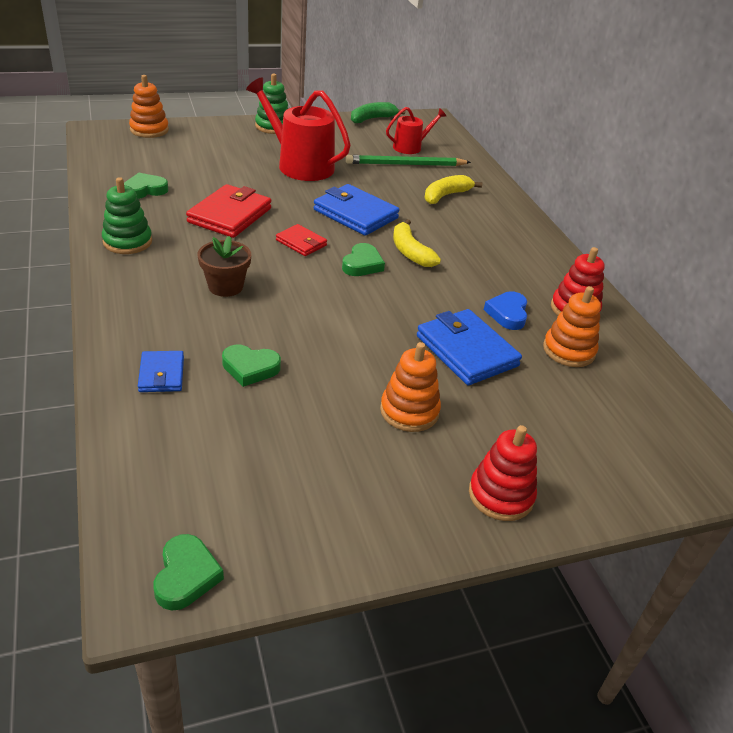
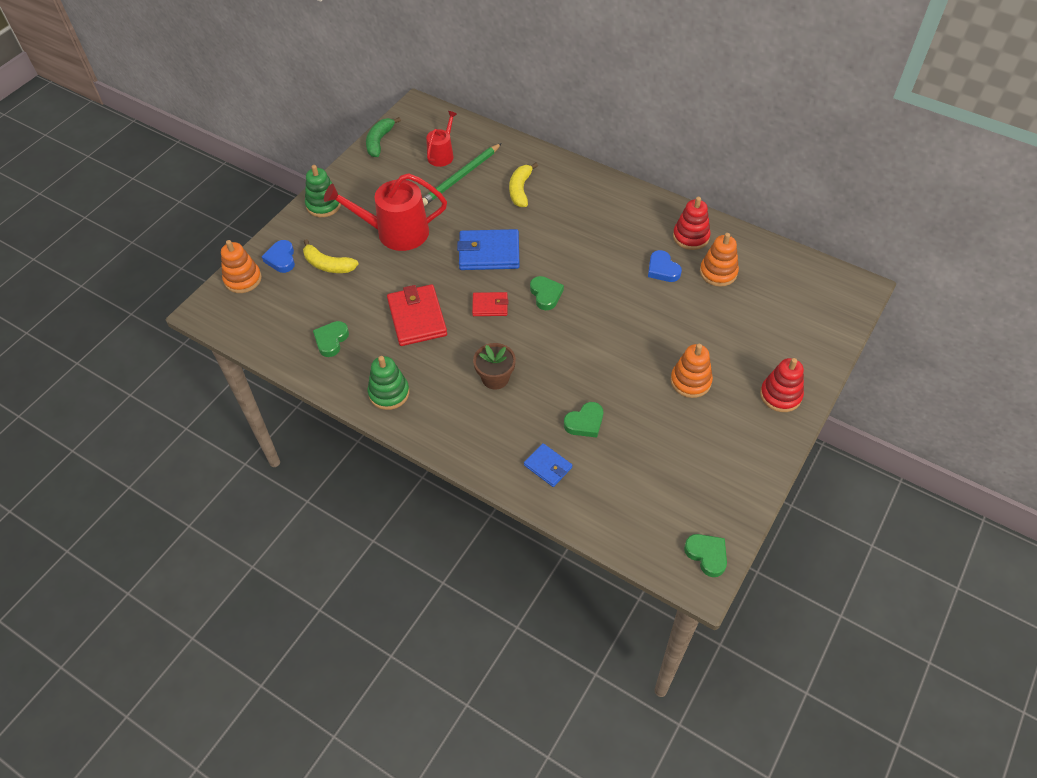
camera: 35 degrees left, 15 degrees up
(193, 135) = (281, 259): none -> blue heart
(410, 252) = (559, 261): yellow banana -> yellow banana (328, 265)
(466, 351) = (672, 316): blue wallet -> none

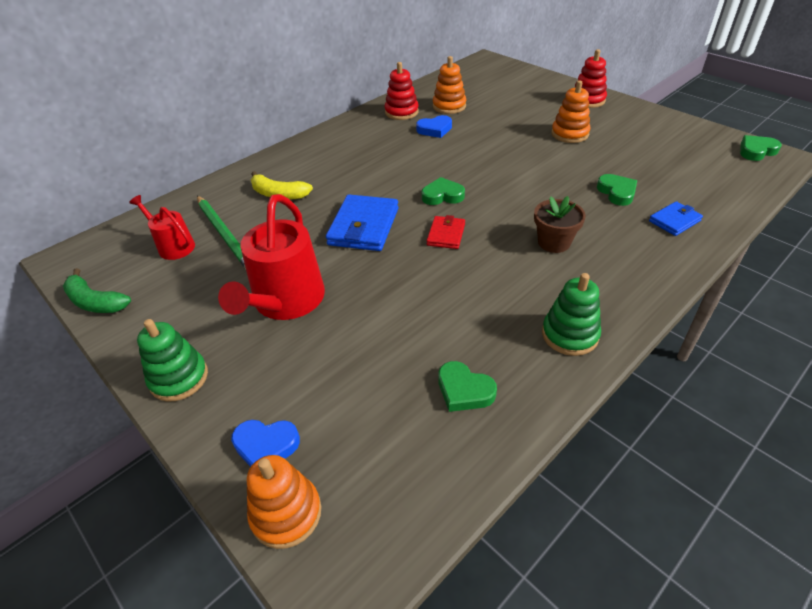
camera: 75 degrees left, 10 degrees down
(328, 265) = (310, 382): yellow banana -> none
(417, 318) = (446, 296): red wallet -> none

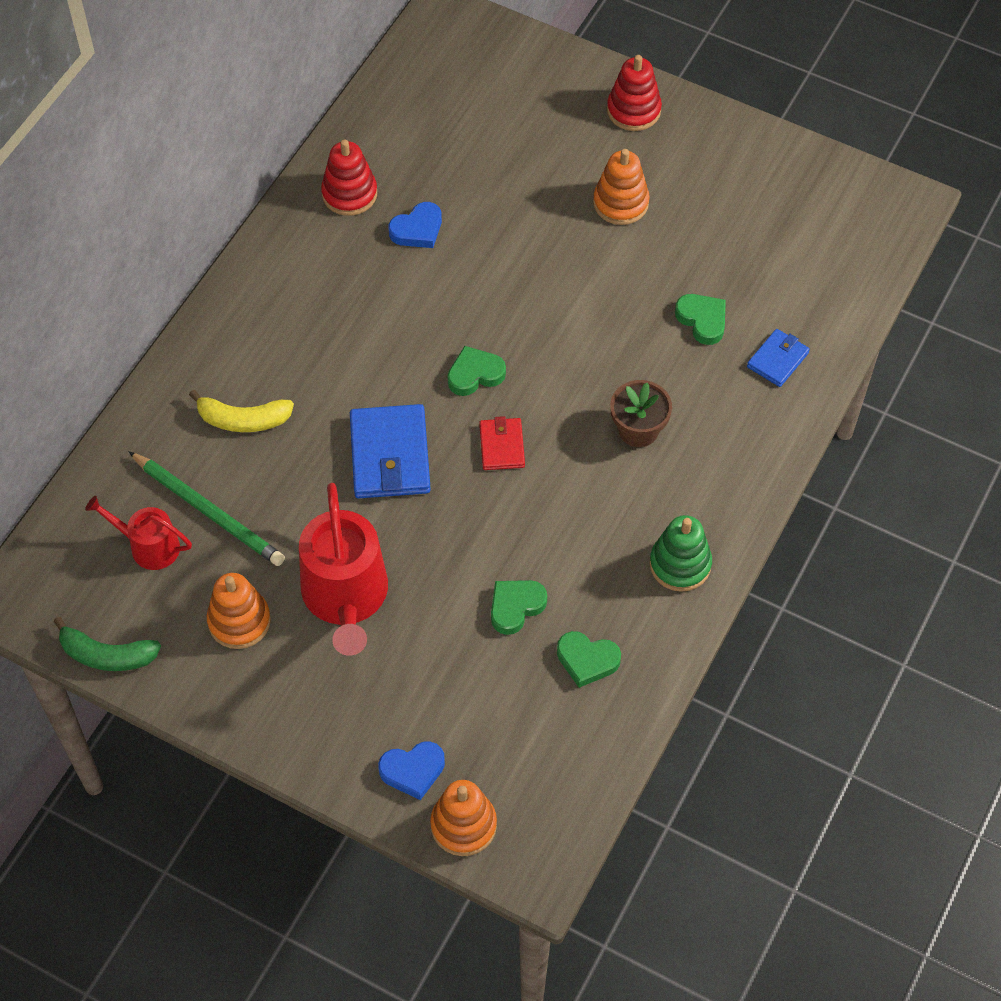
camera: 20 degrees left, 15 degrees up
(179, 378) = (278, 724): green stacking toy -> none
(449, 106) = (421, 164): orange stacking toy -> orange stacking toy (239, 621)
(756, 151) = (876, 196): green heart -> green heart (515, 607)

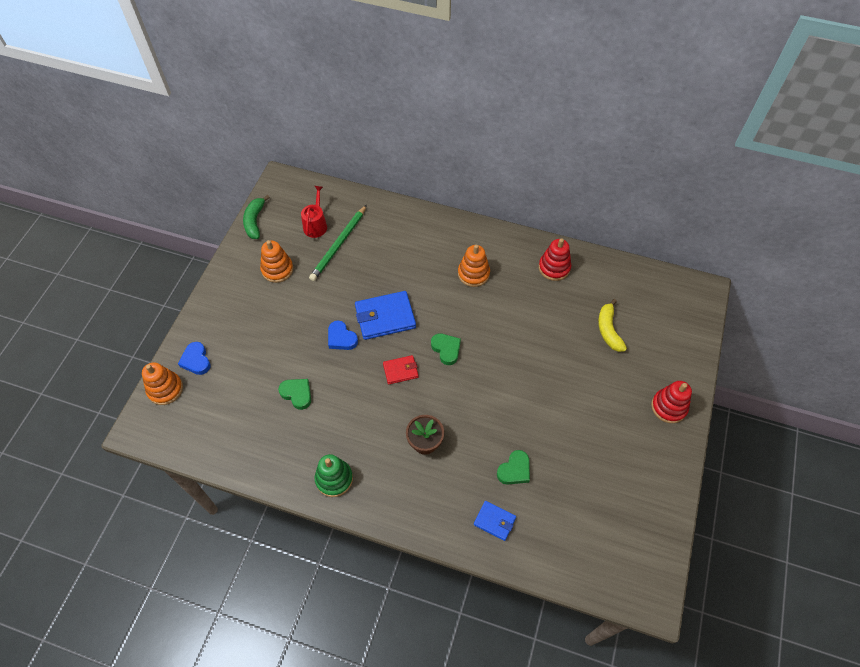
camera: 80 degrees right, 0 degrees up
(243, 420) = (395, 248): yellow banana -> yellow banana (608, 330)
(345, 597) = (295, 312): red watering can -> none
(417, 229) = (539, 304): blue heart -> blue heart (341, 338)
(587, 660) = (266, 436): green heart -> none
(620, 203) = (592, 409): orange stacking toy -> orange stacking toy (473, 274)

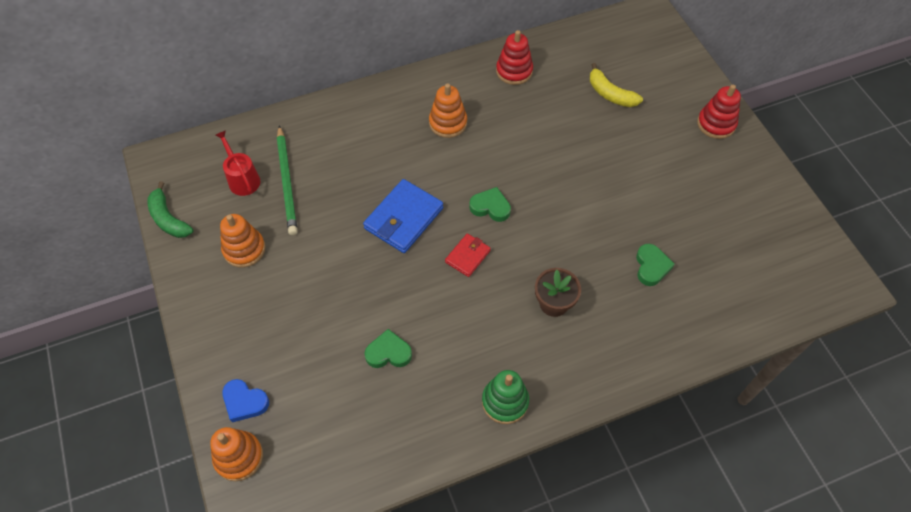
camera: 40 degrees left, 0 degrees up
(341, 338) = (380, 268): blue heart -> none
(494, 521) = (678, 322): blue wallet -> none

